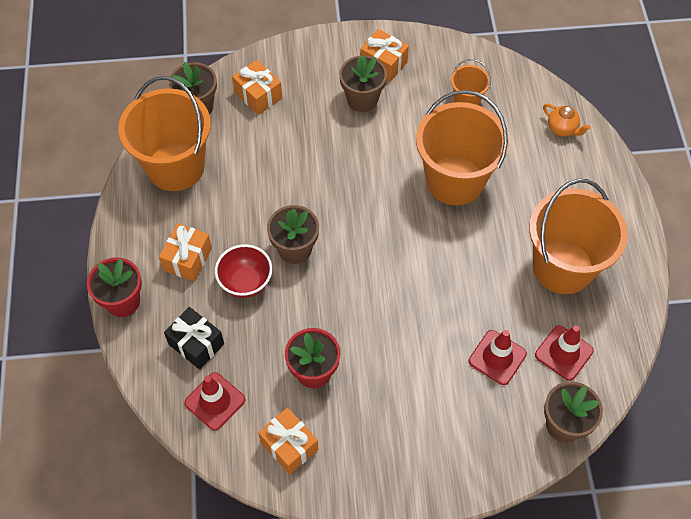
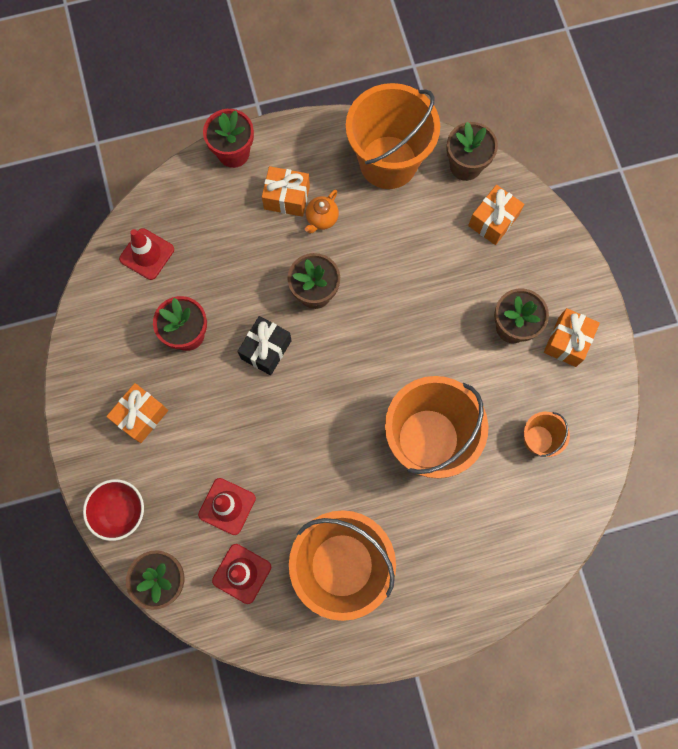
camera: 80 degrees right, 15 degrees up
(196, 344) = (200, 225): black gift -> black gift (266, 349)
(246, 282) = (270, 255): red bowl -> red bowl (121, 512)
(289, 446) = (112, 326): orange gift -> orange gift (141, 416)
(562, 129) = (522, 551): orange teapot -> orange teapot (321, 219)

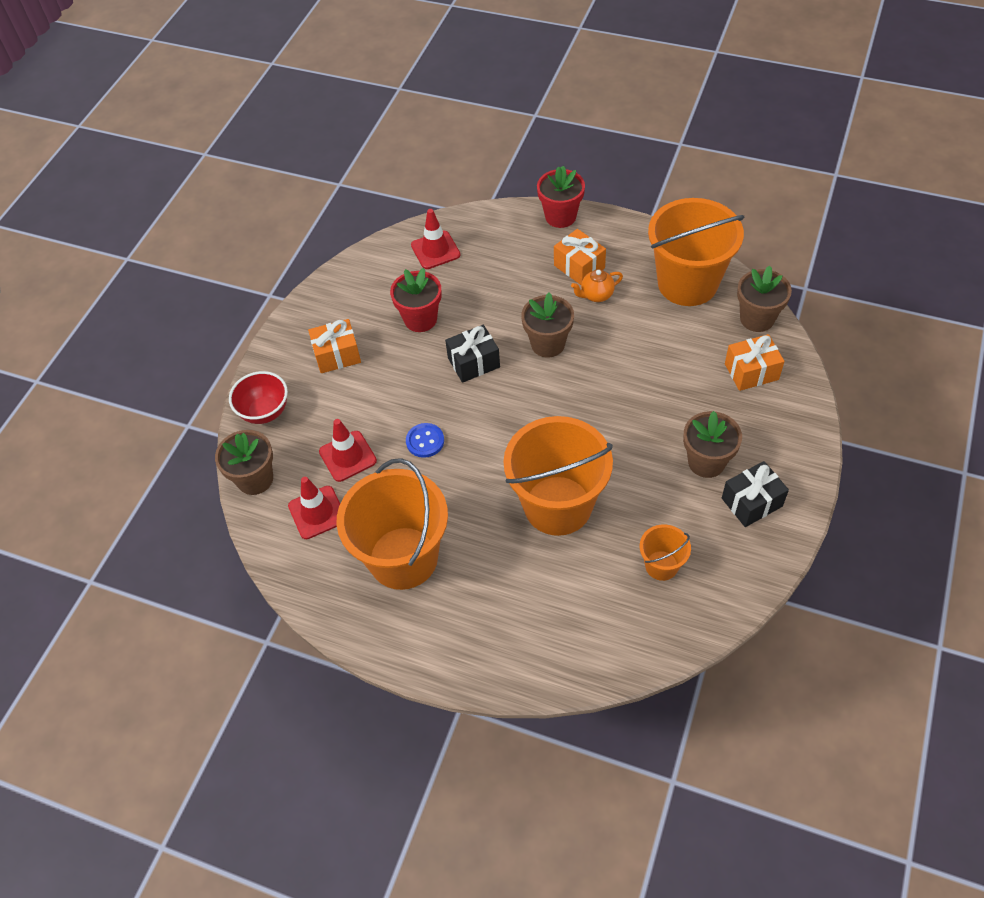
camera: 40 degrees right, 20 degrees down
(281, 450) = (425, 441): none -> blue button
(567, 341) = (751, 502): orange gift -> black gift

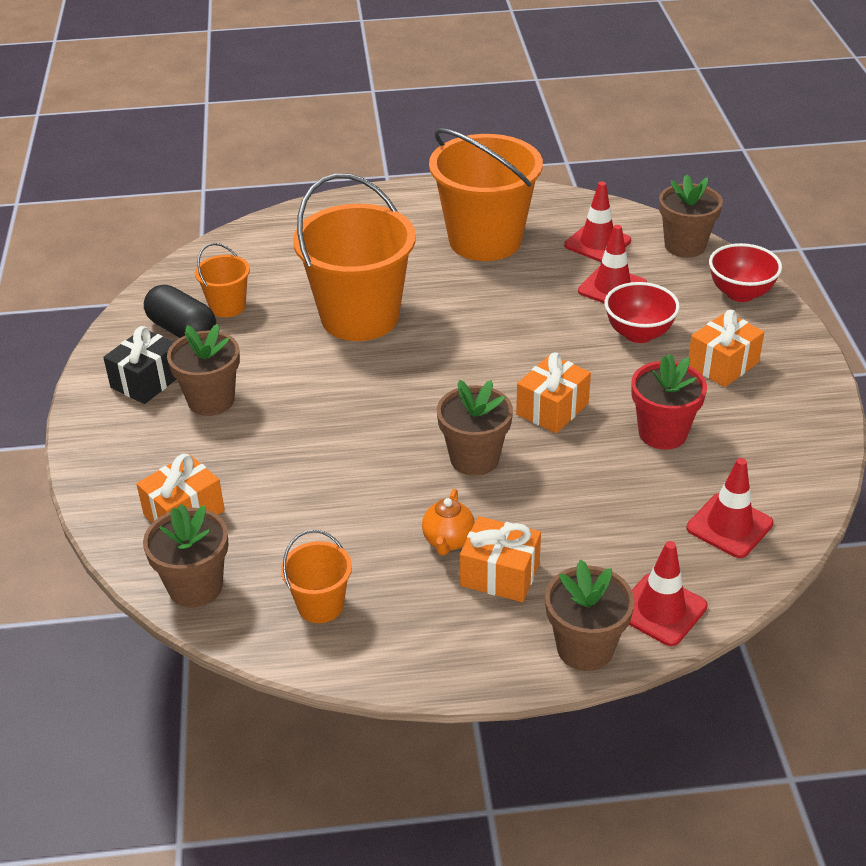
camera: 150 degrees right, 15 degrees down
(367, 403) = (638, 334): none -> red bowl
(425, 441) = (543, 323): blue button -> none
(473, 362) = (552, 409): black gift -> orange gift
(509, 221) = (661, 610): none -> red traffic cone
(560, 216) = (585, 648): red flower pot -> brown flower pot
(596, 295) = (448, 541): orange teapot -> orange teapot turned 150 degrees clockwise
(687, 283) = (320, 605): orange bucket -> orange bucket, size x0.47
(708, 551) = (182, 330): none -> black capsule

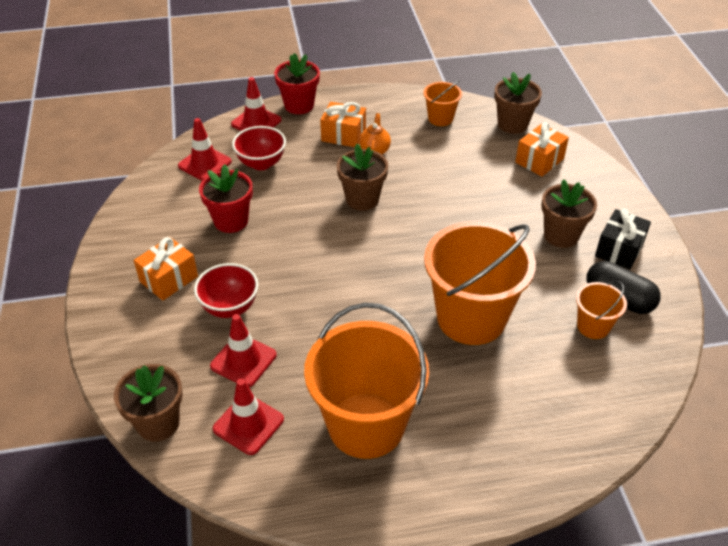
camera: 175 degrees right, 5 degrees up
(552, 409) = (307, 236): orange gift -> none
(585, 648) = (299, 105): brown flower pot -> red flower pot
(740, 293) = (126, 357): red bowl -> red bowl (261, 163)

